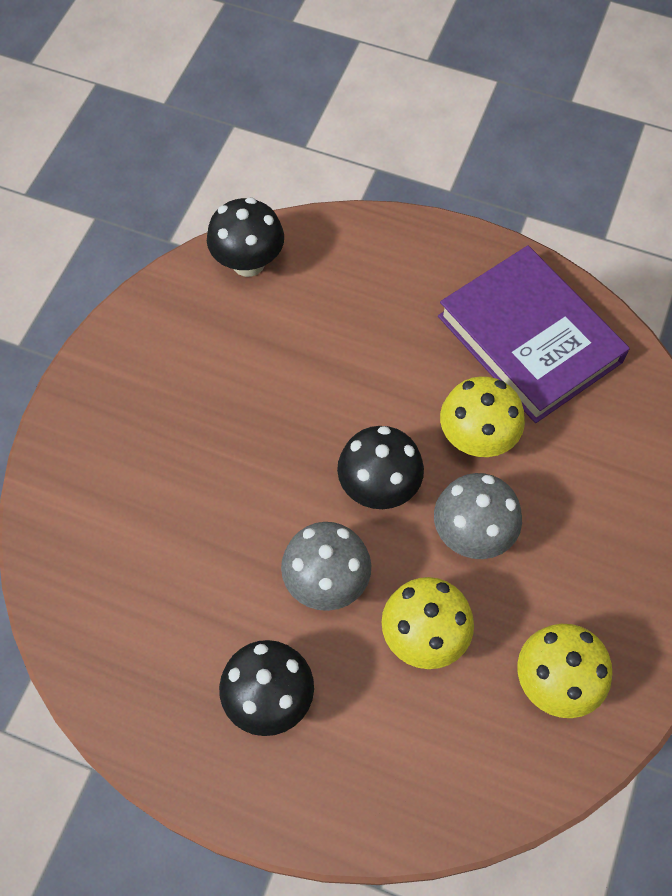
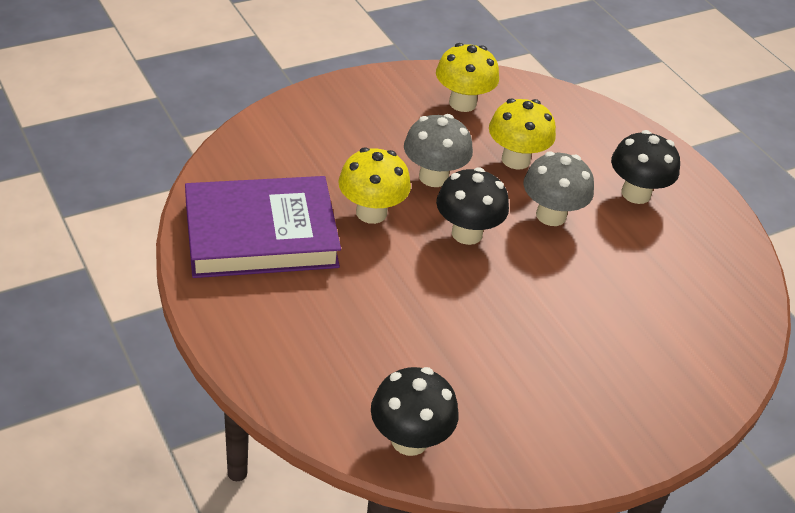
camera: 145 degrees left, 20 degrees down
(529, 339) = (261, 234): purple book -> purple book turned 75 degrees clockwise

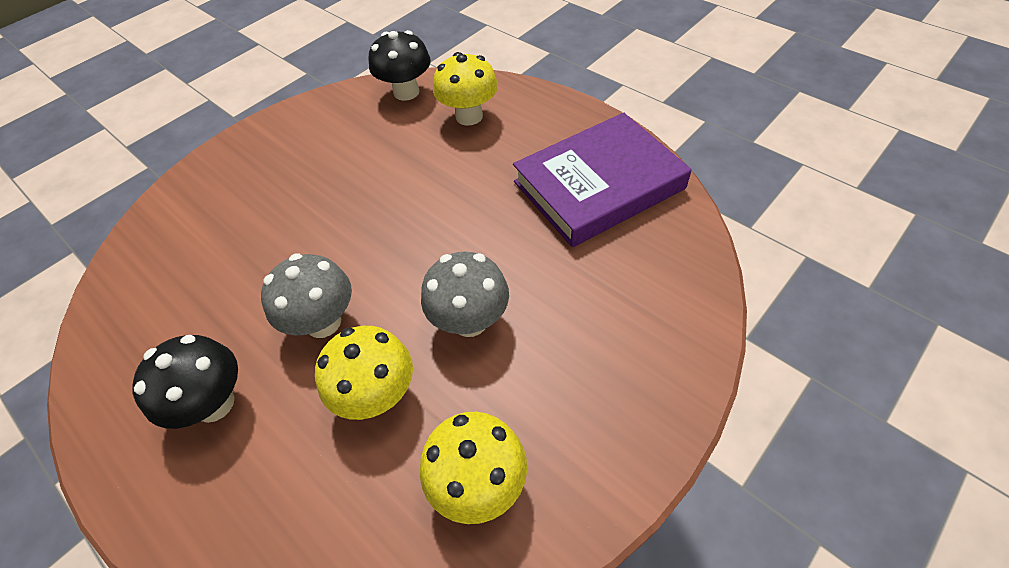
camera: 170 degrees right, 10 degrees up
(371, 213) = (514, 247): yellow mushroom -> yellow mushroom (469, 116)
(467, 233) = (411, 261): black mushroom -> none

